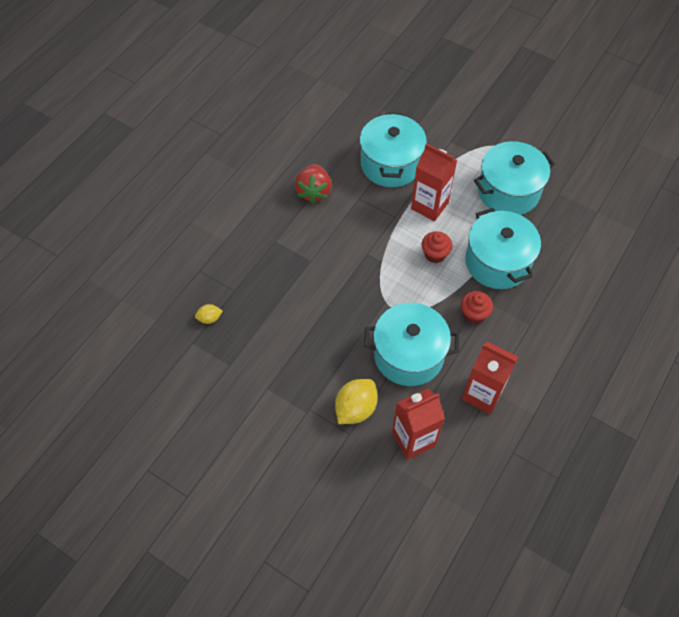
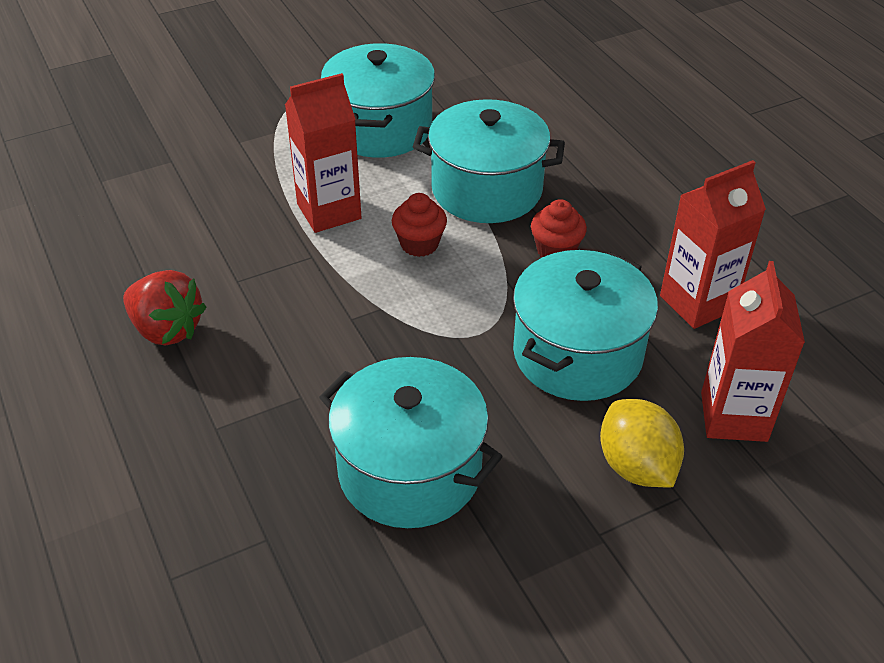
camera: 60 degrees left, 15 degrees down
(209, 318) = (295, 610): yellow lemon -> none
(390, 164) = (211, 217): turquoise pot -> turquoise pot (409, 470)

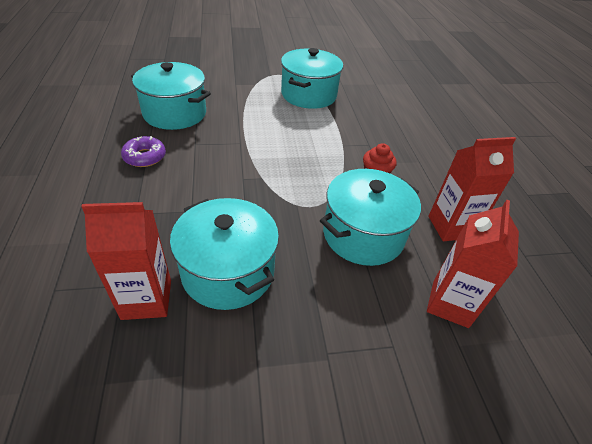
camera: 15 degrees right, 0 degrees up
(167, 329) = (145, 157): red strawberry -> purple donut
(329, 211) = (261, 124): red carton -> red carton (146, 299)
(419, 244) = (300, 152): red cupcake -> none
(487, 189) = (350, 135): turquoise pot -> turquoise pot (175, 113)
(636, 466) = (371, 315): yellow lemon -> none

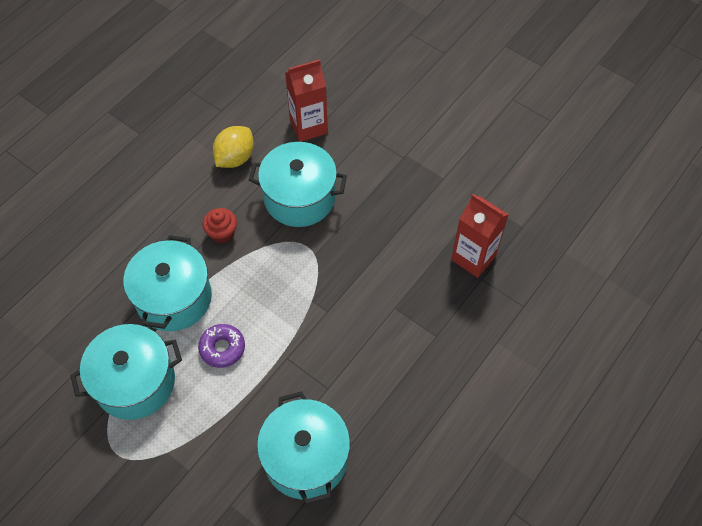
camera: 130 degrees left, 15 degrees up
(145, 157) = (385, 403): purple donut -> purple donut (222, 348)
(228, 271) = (412, 239): turquoise pot -> turquoise pot (174, 298)
(450, 227) = (235, 158): red carton -> yellow lemon

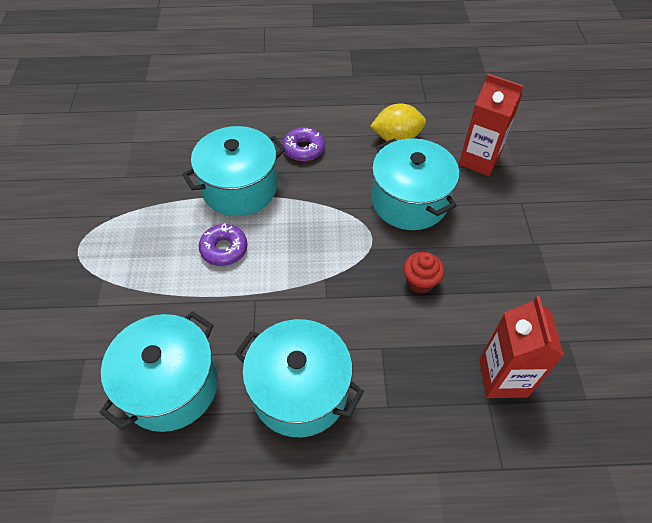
camera: 50 degrees right, 5 degrees down
(135, 382) = (147, 216): turquoise pot -> turquoise pot (299, 391)
(180, 226) = (304, 149): none -> purple donut
(222, 233) = (324, 176): red cupcake -> red cupcake (420, 282)

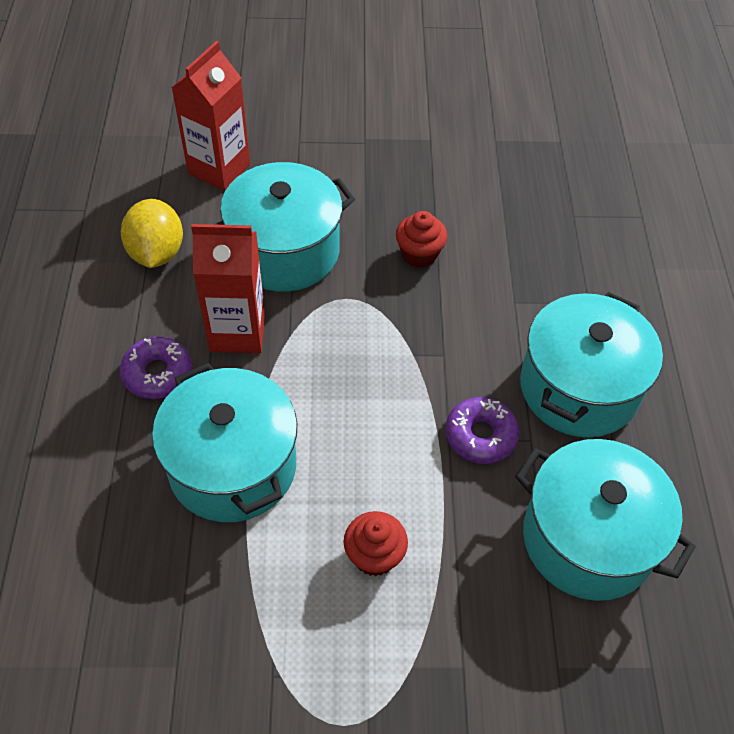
camera: 90 degrees left, 0 degrees up
(174, 259) = (374, 556): none -> red cupcake
(224, 249) = (358, 483): purple donut -> purple donut (480, 435)
(503, 378) = (543, 199): red carton -> red carton (237, 332)

